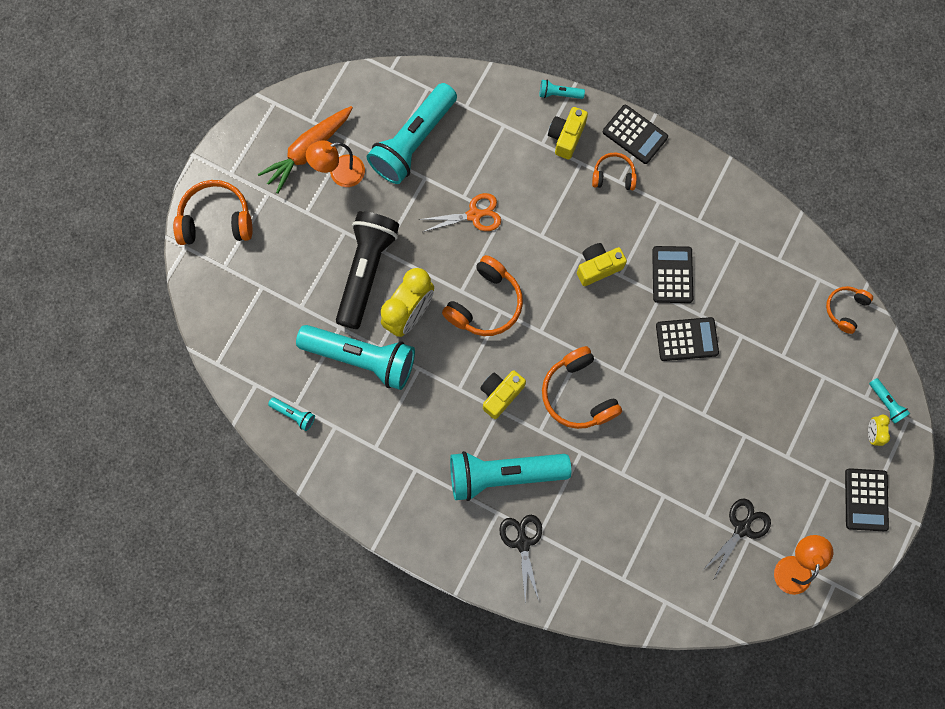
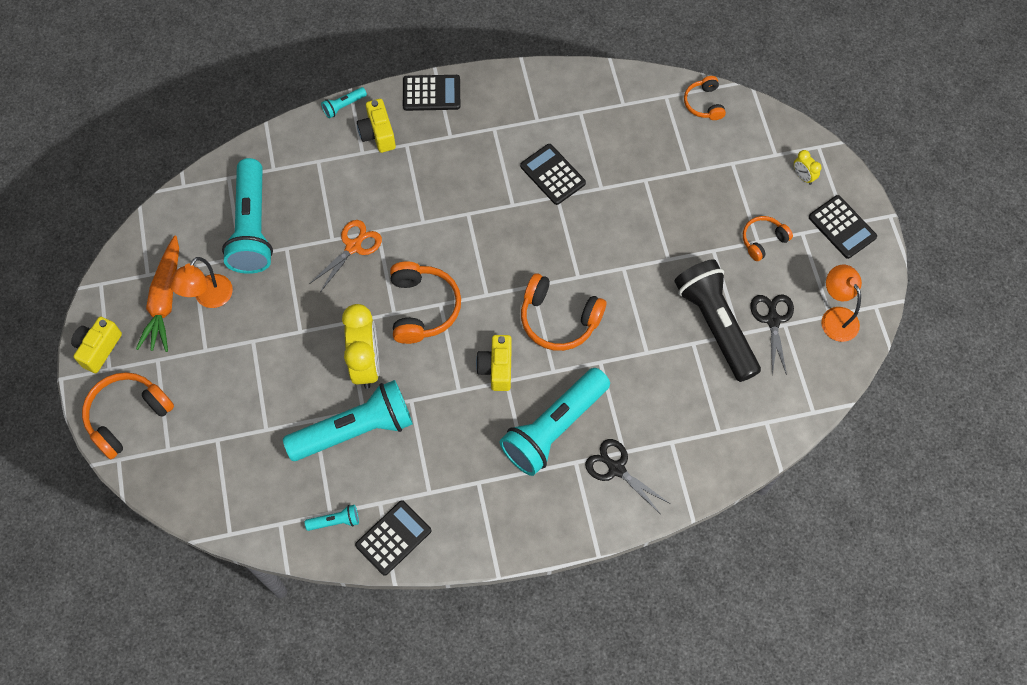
camera: 40 degrees left, 10 degrees down
(366, 271) = (299, 358): black flashlight -> black flashlight (715, 325)
(598, 267) = (489, 212): yellow camera -> yellow camera (98, 348)
(613, 176) = (441, 136): orange headphones -> orange headphones (763, 240)
(686, 339) = (606, 213): black calculator -> black calculator (393, 538)
(886, 403) = (793, 147): turquoise flashlight -> none

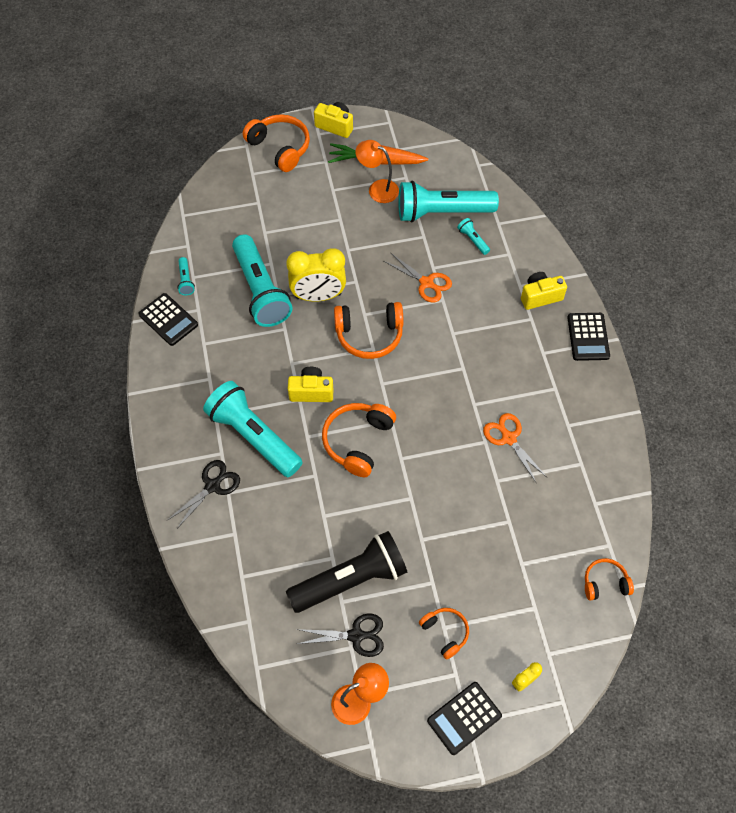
camera: 90 degrees right, 5 degrees down
(343, 106) = (566, 270): turquoise flashlight -> turquoise flashlight (473, 240)
(552, 174) = (508, 438): black calculator -> orange scissors

